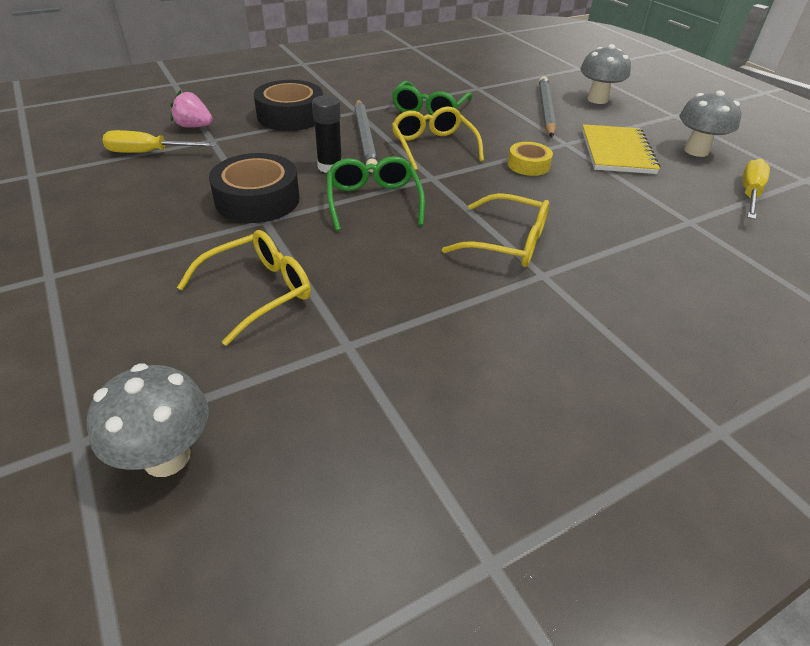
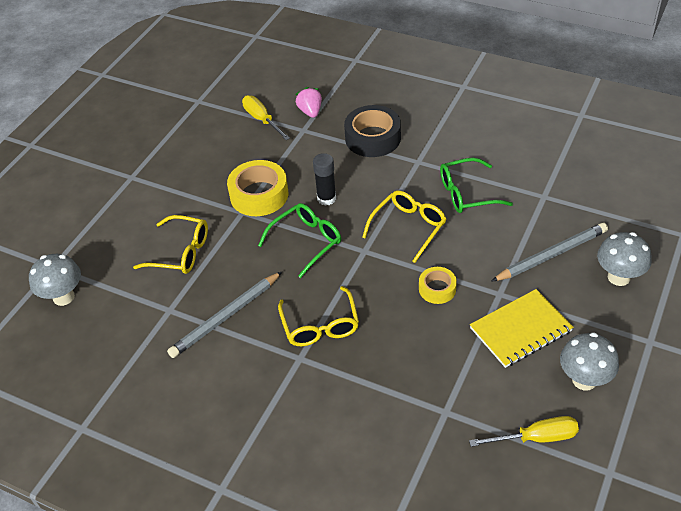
camera: 60 degrees right, 5 degrees up
(257, 199) = (259, 195): black tape -> yellow tape
(365, 137) = (383, 189): grey pencil -> grey pencil (225, 317)

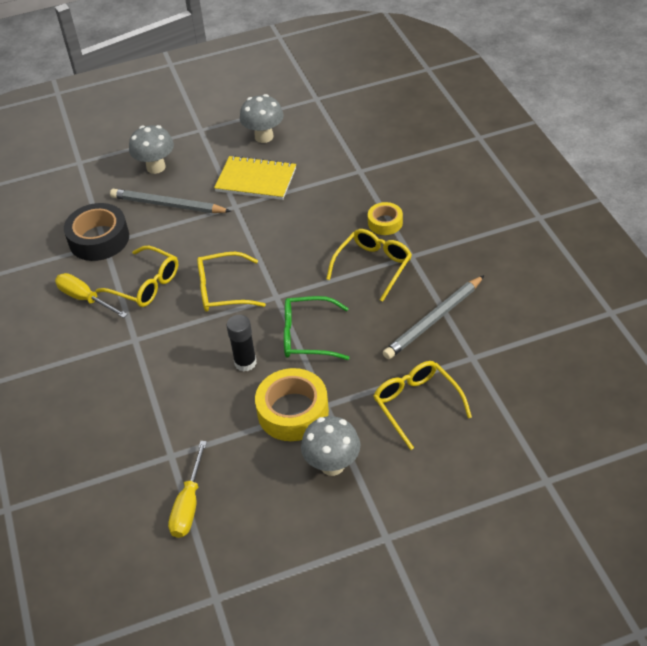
camera: 135 degrees left, 0 degrees up
(63, 297) = (556, 437): grey mushroom -> grey mushroom (332, 465)
(225, 317) = (433, 320): grey pencil -> grey pencil turned 135 degrees clockwise
(310, 111) = (136, 474): pink strawberry -> none
(373, 138) = (131, 393): black tape -> black tape (99, 239)
(437, 289) = (267, 235): yellow tape -> yellow tape (385, 223)
(466, 193) = (146, 285): green glasses -> yellow glasses
(536, 438) = (330, 131): yellow screwdriver -> yellow screwdriver (85, 299)

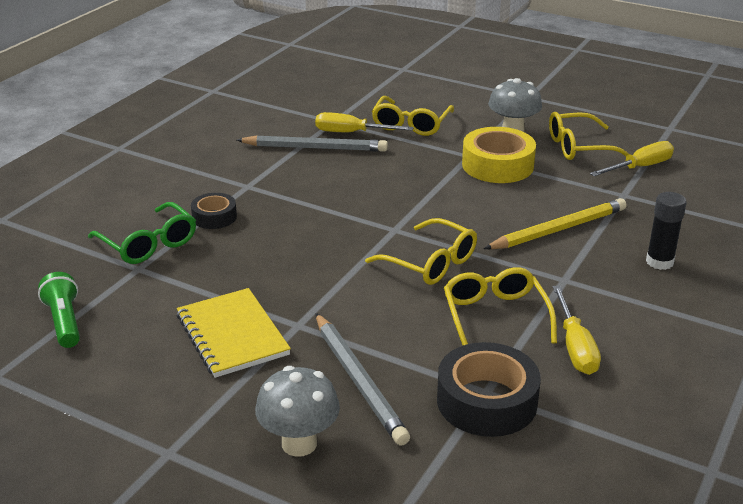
camera: 135 degrees left, 15 degrees down
(180, 379) = (558, 229): none -> yellow pencil
(245, 363) = (489, 207): black glue stick -> black glue stick (659, 262)
(264, 137) = (132, 377): grey mushroom -> none
(307, 336) = (416, 193): green glasses -> green glasses (149, 244)
(337, 130) = (64, 322): none -> green flashlight
(373, 266) = (286, 198): yellow glasses -> yellow glasses (579, 147)
(385, 223) = (214, 217): yellow tape -> black tape
(438, 356) = (352, 133): none -> yellow screwdriver

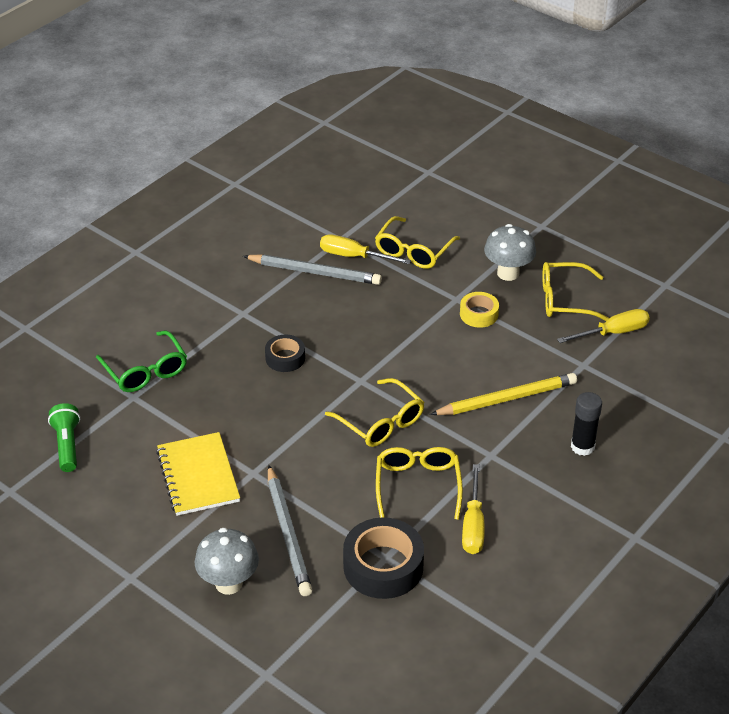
camera: 10 degrees right, 10 degrees up
(214, 217) = (206, 347): black tape -> black tape (285, 358)
(497, 165) = (479, 314): yellow tape -> yellow tape, size x0.57

